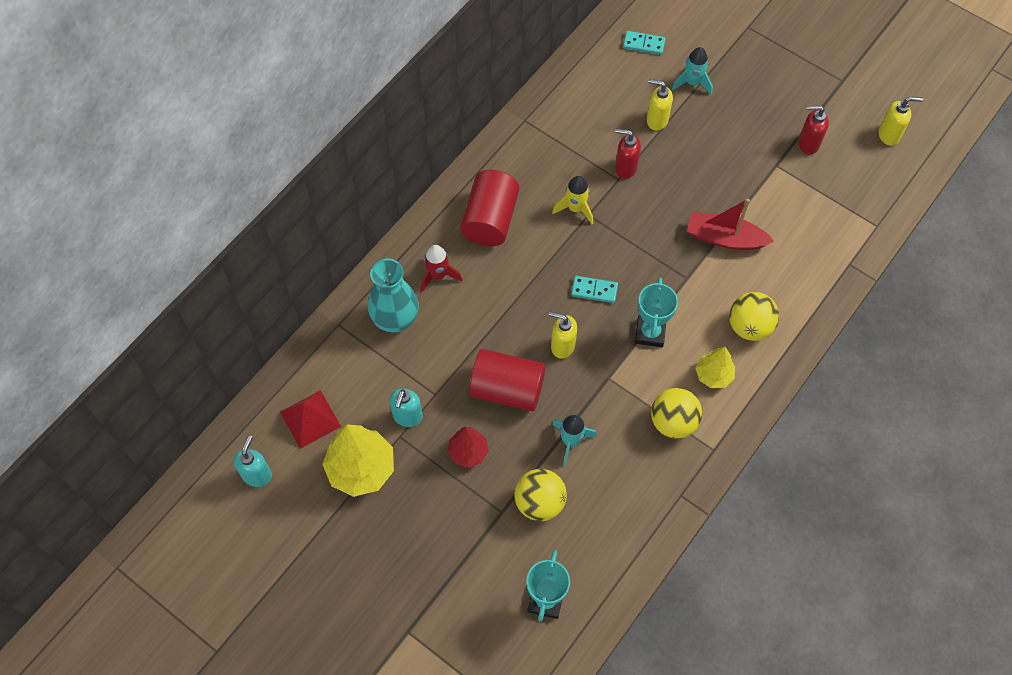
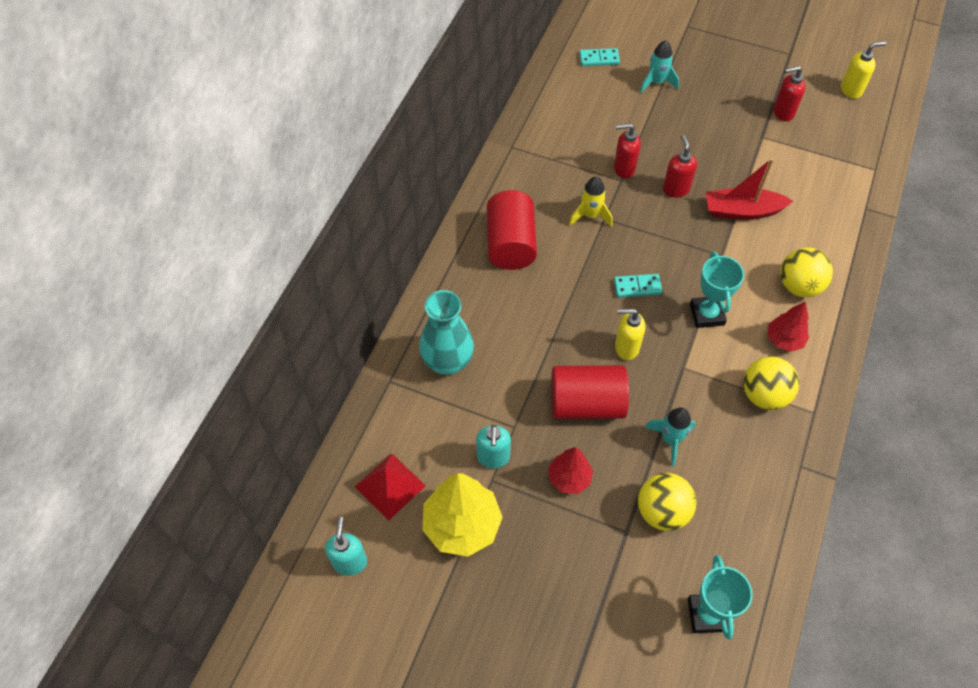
camera: 15 degrees left, 5 degrees down
(438, 275) = (477, 309): red rocket -> none
(656, 120) = (636, 121): yellow soap dispenser -> none
(668, 200) = (675, 189): none -> red soap dispenser
(713, 375) = (784, 340): yellow tree -> red tree

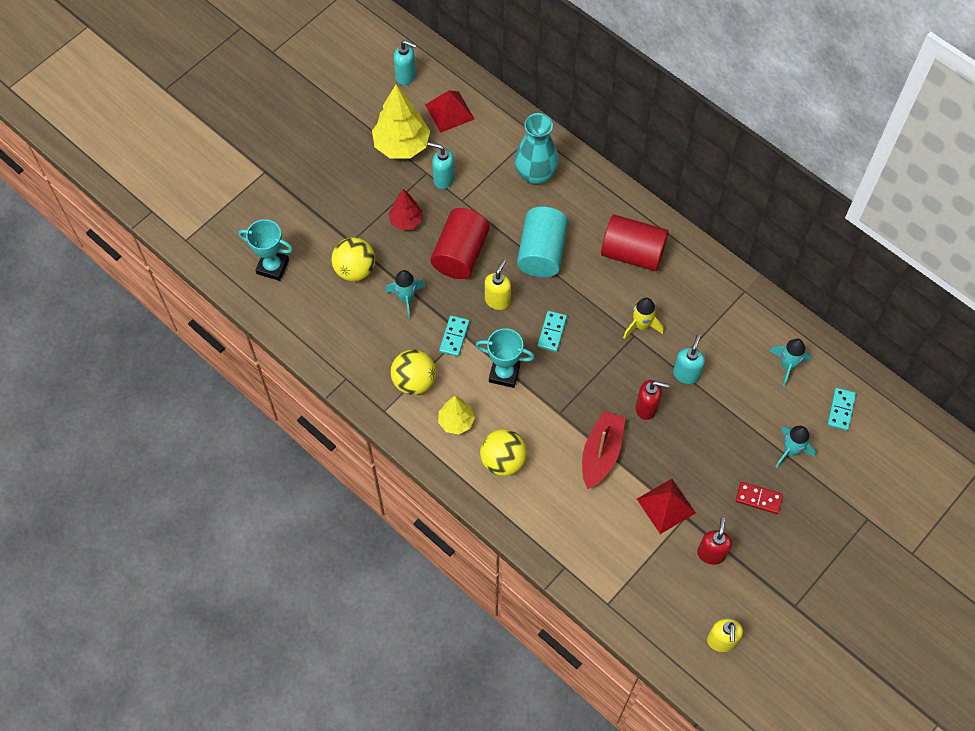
camera: 110 degrees right, 5 degrees up
(547, 324) = (541, 252): none -> turquoise cylinder
(575, 101) = (787, 365): none -> turquoise rocket
(623, 169) = (686, 374): red soap dispenser -> turquoise soap dispenser
(691, 374) = (454, 337): none -> turquoise domino
(714, 93) = (758, 498): none -> red domino
(761, 152) = (666, 506): none -> red pyramid
(784, 340) = (456, 421): red tree -> yellow tree

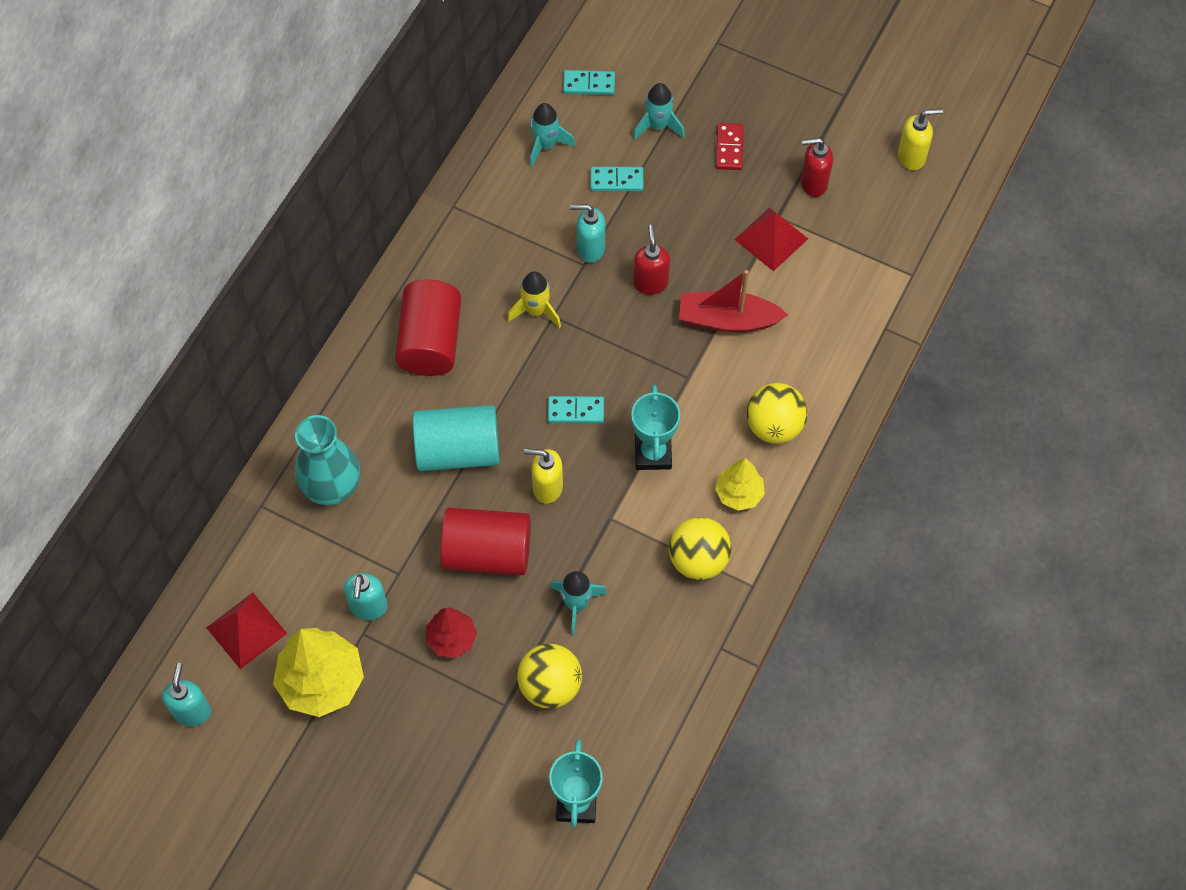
camera: 105 degrees left, 0 degrees up
(454, 337) = (617, 527): turquoise domino -> turquoise domino (616, 181)

